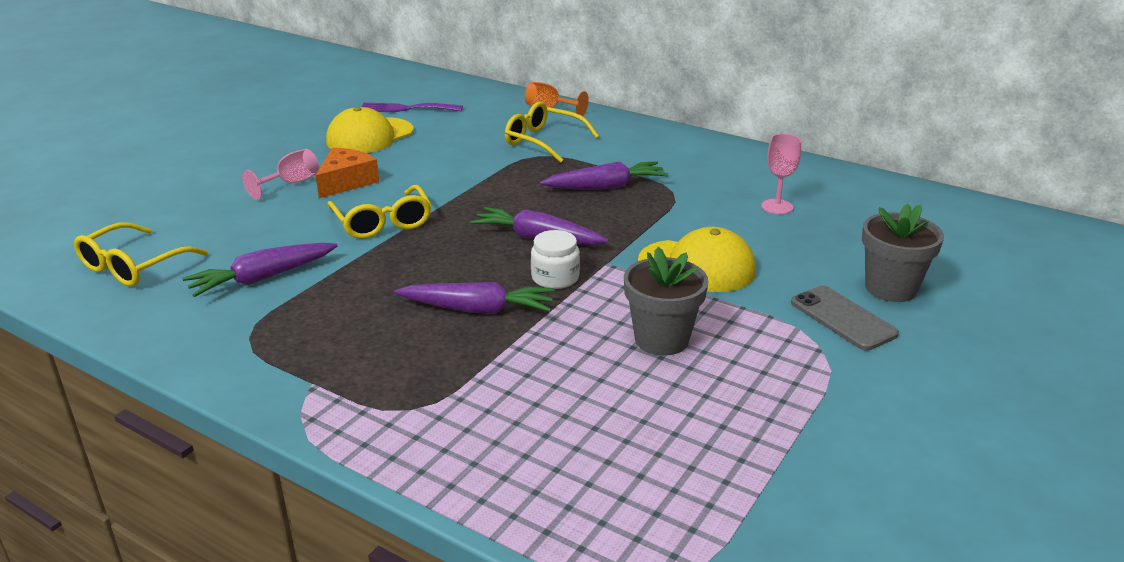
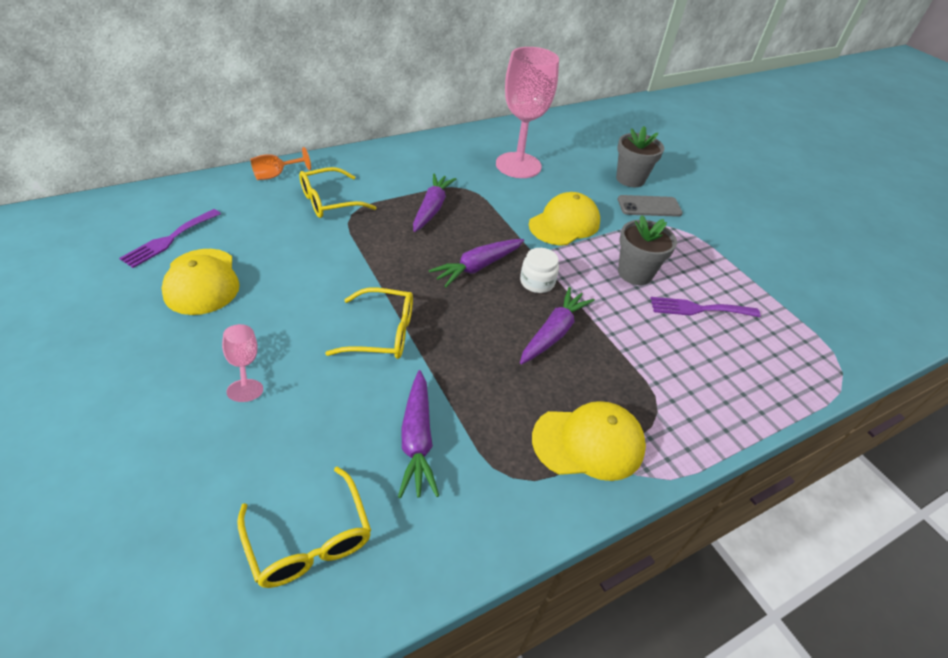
camera: 65 degrees left, 15 degrees up
(324, 371) = (588, 442): none -> yellow cap
(346, 182) = (282, 328): orange cheese -> none
(647, 407) = (699, 309): none -> purple fork
(777, 207) = (518, 165): pink goblet -> pink goblet, size x2.19

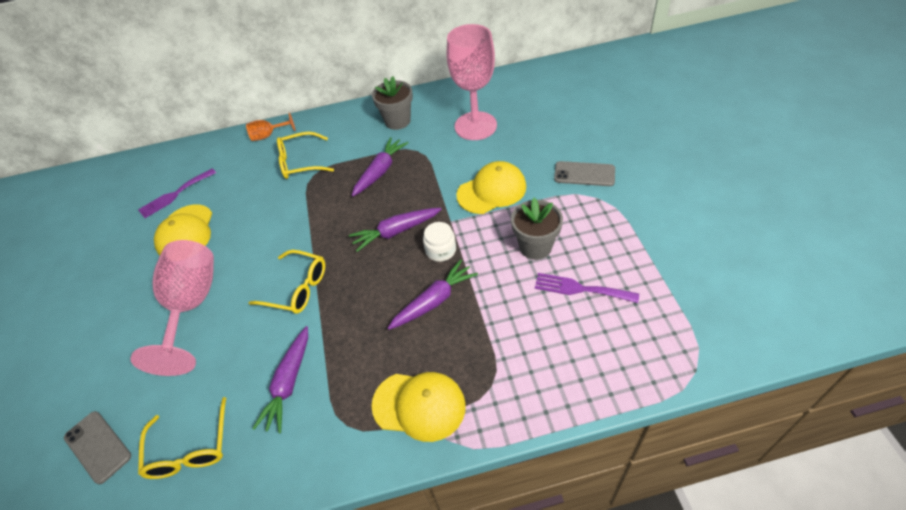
camera: 25 degrees right, 5 degrees up
(160, 561) = (98, 447): none -> grey phone
(244, 364) = (192, 306): pink goblet -> pink goblet, size x2.19
(630, 179) = (579, 142): grey flower pot -> grey flower pot (397, 121)

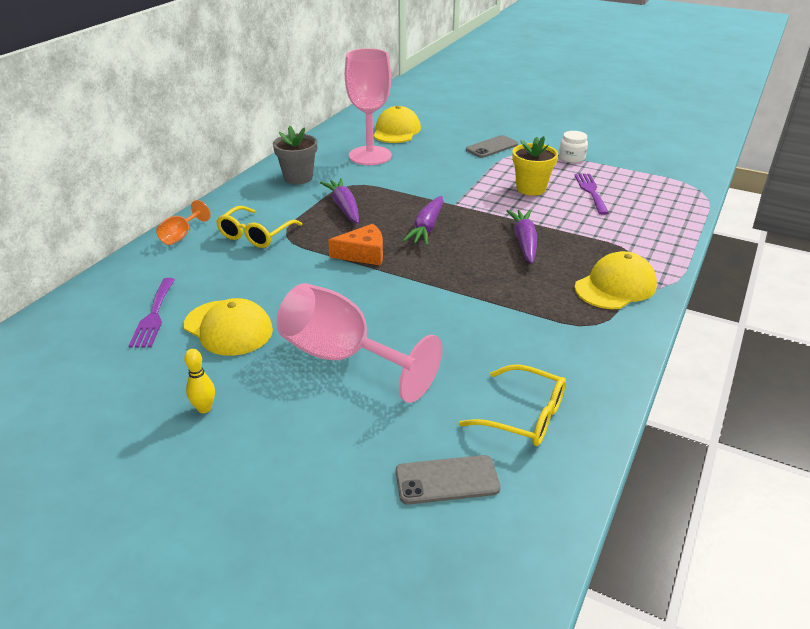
camera: 55 degrees left, 15 degrees down
(103, 283) = (204, 408): none -> yellow bowling pin
(289, 384) = (518, 336): purple carrot -> none
(297, 288) = (415, 293): yellow glasses -> none
(325, 227) = (363, 254): none -> orange cheese
(440, 250) = (477, 219): white jar -> white jar (572, 158)
(491, 191) = (450, 179): yellow cap -> yellow cap (396, 131)
(535, 247) = (531, 188): grey flower pot -> yellow flower pot
(580, 289) = (591, 191): purple fork -> purple fork turned 120 degrees clockwise

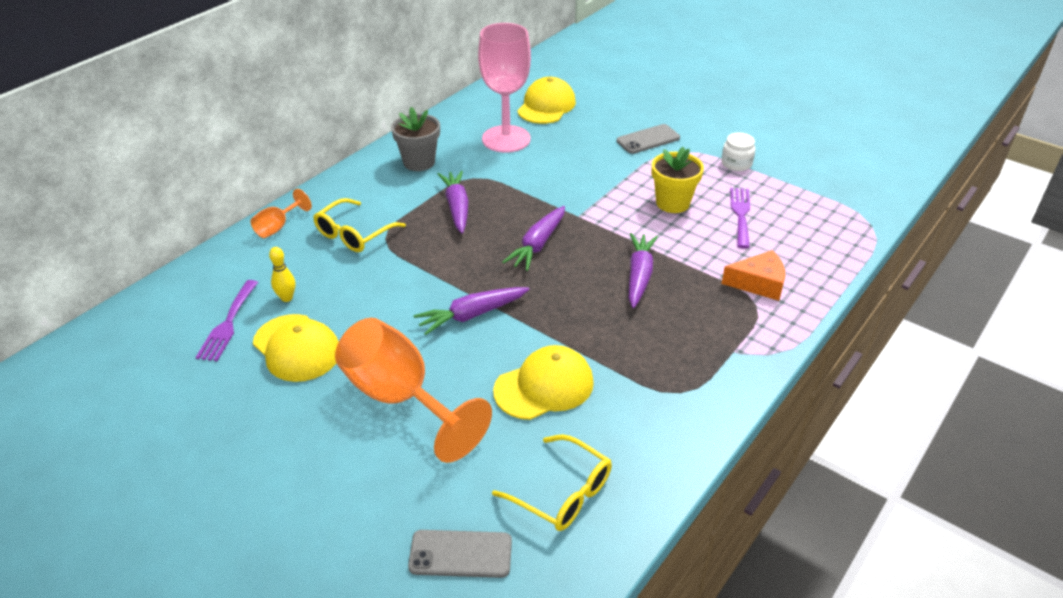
camera: 10 degrees right, 5 degrees up
(204, 408) = (250, 439): yellow bowling pin -> yellow bowling pin (287, 298)
(342, 357) = (400, 398): pink goblet -> orange goblet
(363, 254) = (459, 272): orange cheese -> orange cheese (758, 283)
(386, 285) = (471, 315): none -> purple carrot
(615, 286) = (719, 346): yellow cap -> yellow cap (544, 386)

